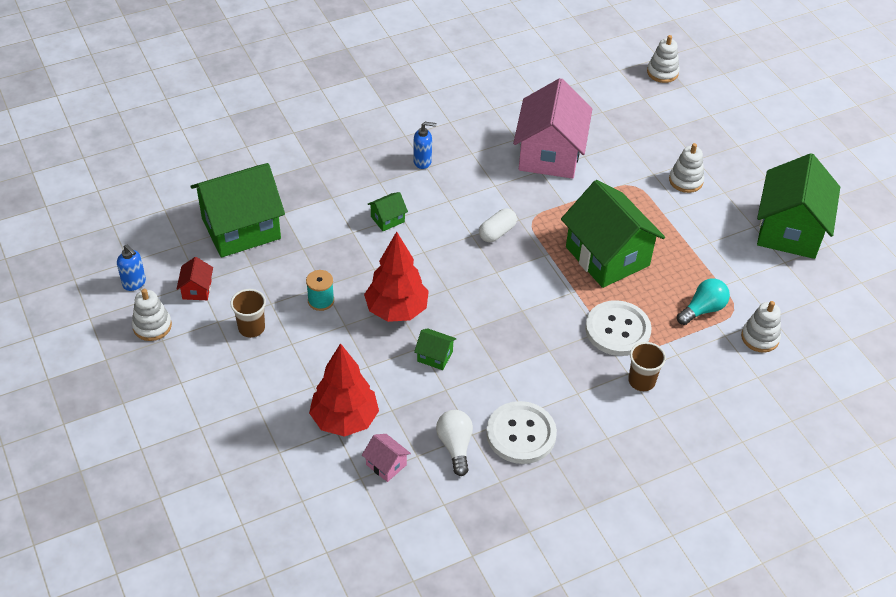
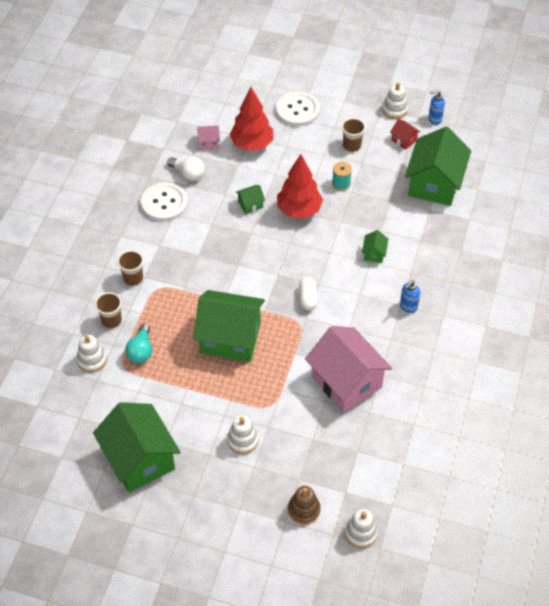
camera: 135 degrees right, 5 degrees up
(617, 330) = (175, 296): white button -> white button (297, 110)
(688, 111) = (304, 510): none -> brown stacking toy
(705, 358) = (111, 320): none -> brown cup

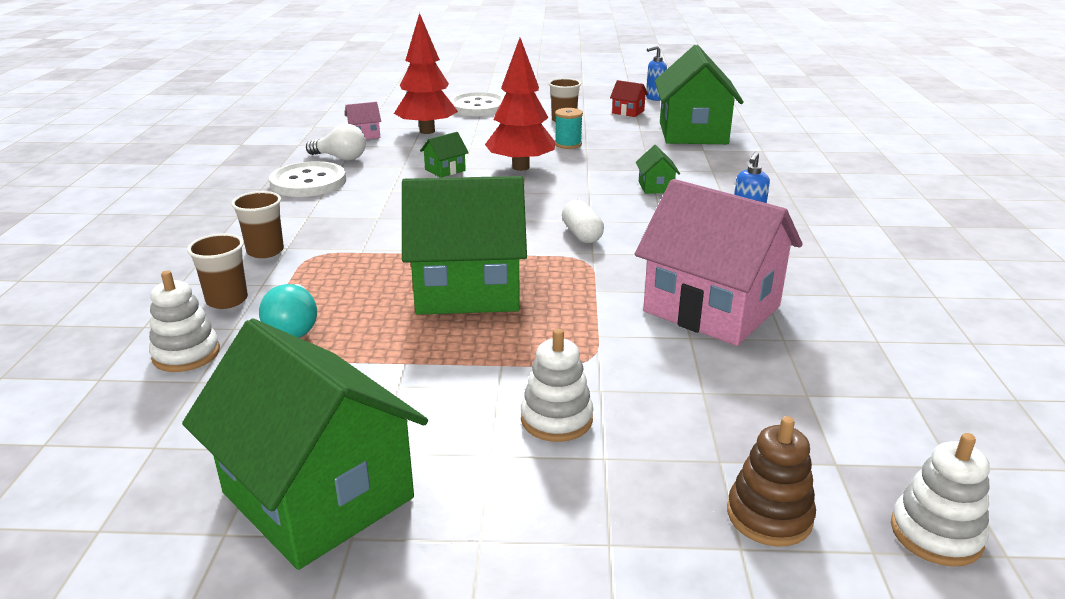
camera: 15 degrees left, 25 degrees down
(394, 110) = (601, 97): white stacking toy -> none

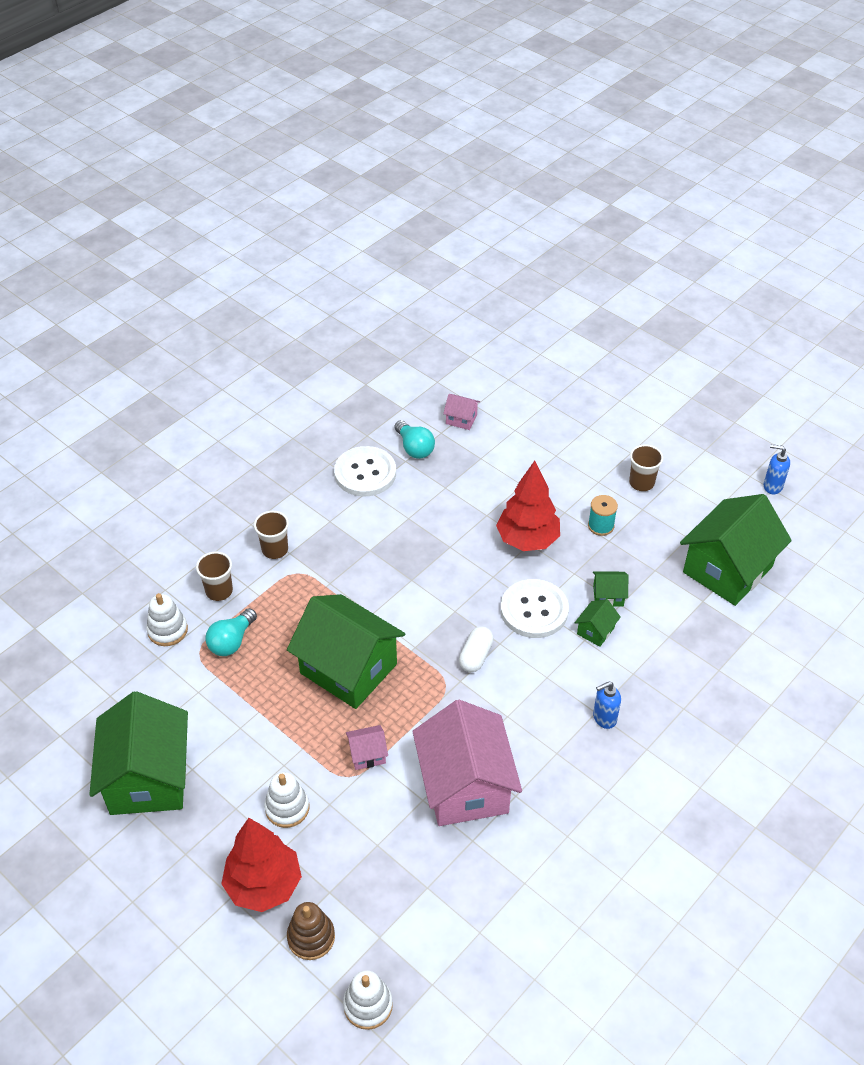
camera: 40 degrees right, 20 degrees up
(340, 158) = (414, 448): white light bulb -> turquoise light bulb
(427, 131) = (513, 439): red tree -> red tree (264, 885)
(445, 170) = (469, 511): green house -> green house (608, 596)
(478, 107) = (594, 416): white button -> white button (534, 610)
(582, 335) = (367, 754): none -> pink house
(628, 112) = (715, 499): red house -> none

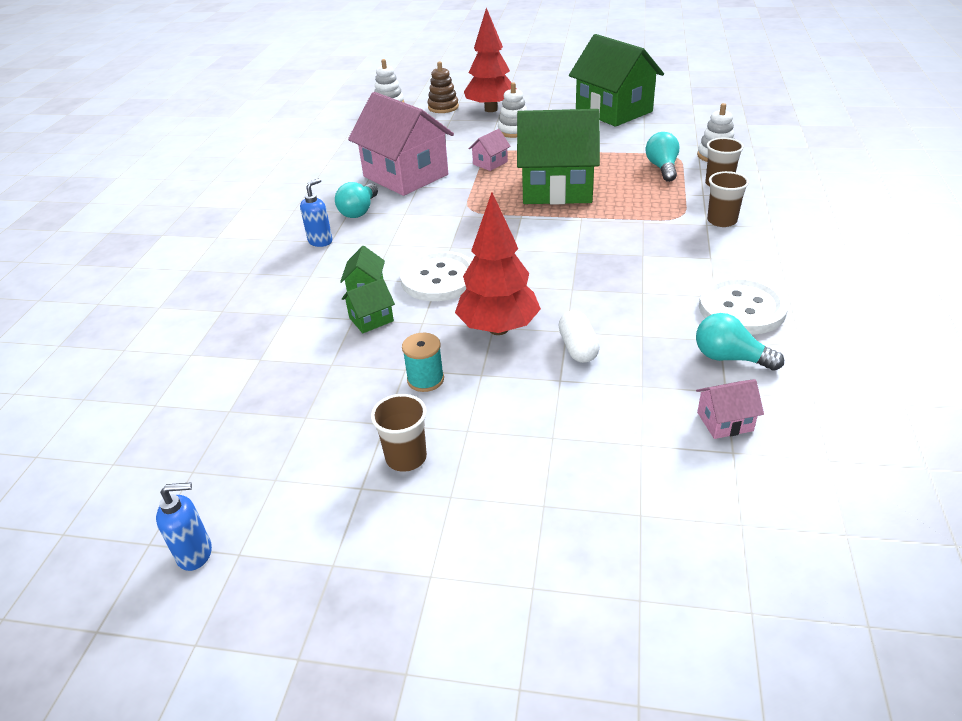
camera: 150 degrees right, 10 degrees down
(476, 656) = (463, 232): white capsule -> white capsule (578, 348)
(546, 747) = (359, 211): none -> turquoise light bulb
(727, 569) = (238, 403): green house -> none

